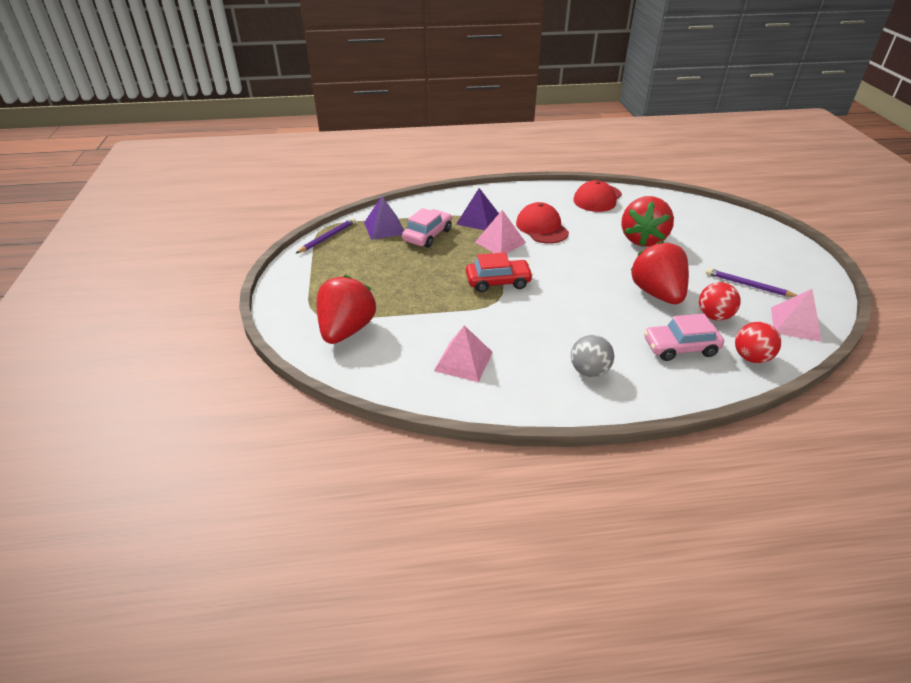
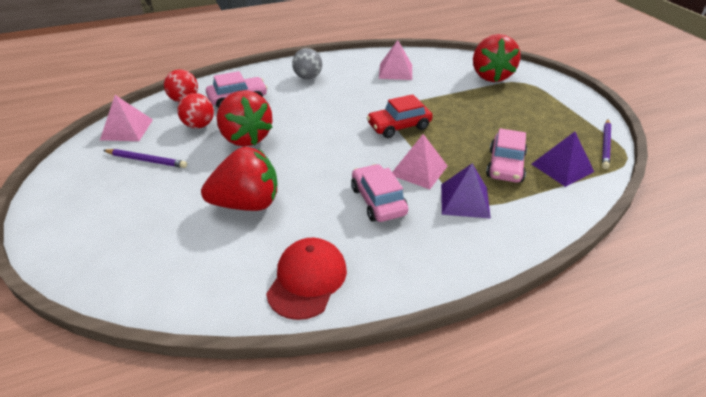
camera: 165 degrees right, 0 degrees up
(542, 227) = (378, 201): red cap -> pink car
(643, 239) = (247, 204): red strawberry -> red strawberry turned 75 degrees clockwise

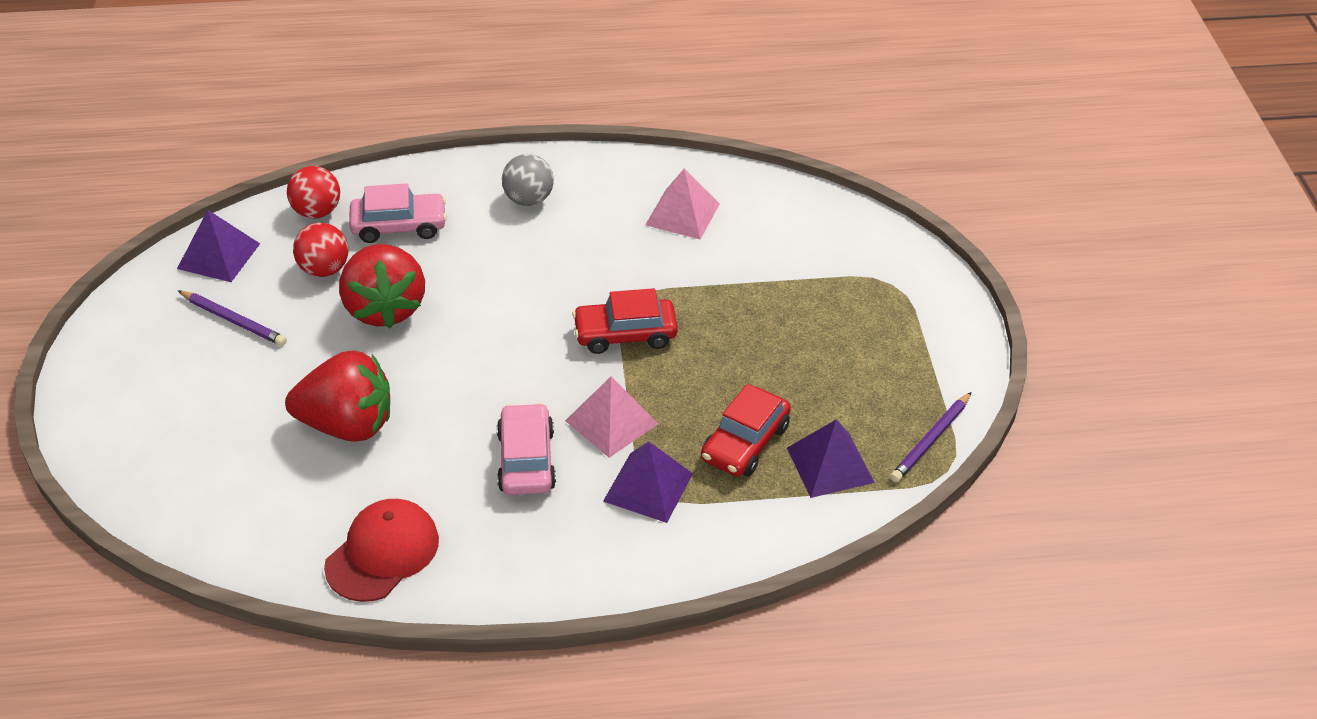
camera: 15 degrees right, 5 degrees up
(127, 129) = (219, 256): pink pyramid -> purple pyramid
(491, 76) = (842, 257): red strawberry -> none
(505, 166) = (745, 443): pink car -> red car

